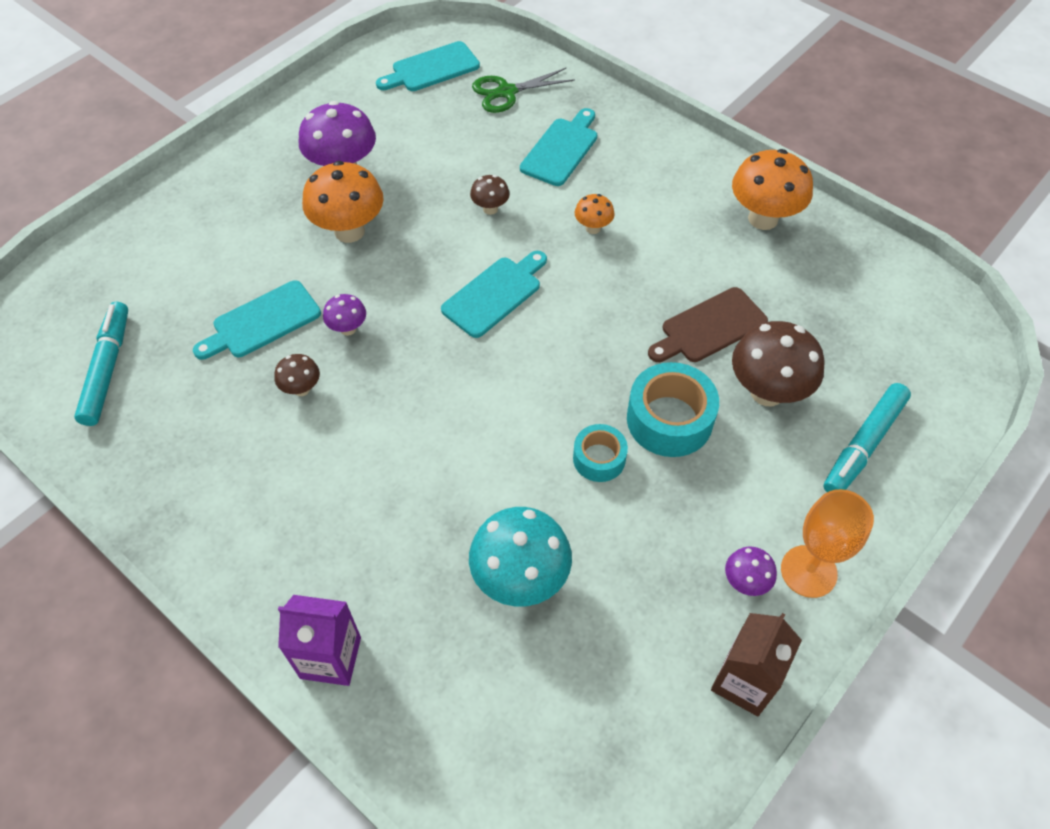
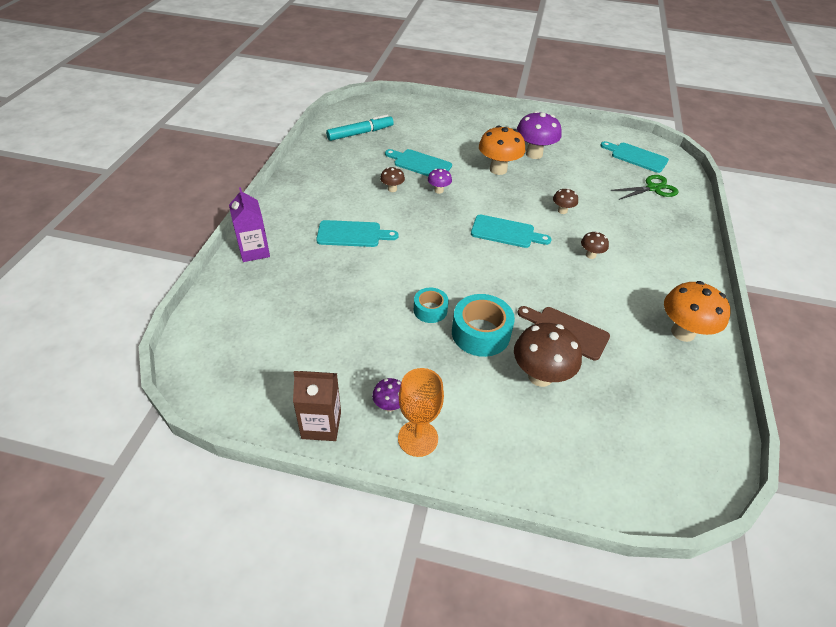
camera: 60 degrees right, 10 degrees down
(506, 92) = (653, 188): green scissors -> green scissors turned 120 degrees clockwise
(520, 579) = (333, 303): turquoise mushroom -> none
(561, 149) = (635, 223): turquoise cutting board -> turquoise cutting board (352, 234)
(593, 228) = (590, 255): orange mushroom -> brown mushroom
(863, 445) = (540, 444): turquoise marker -> none

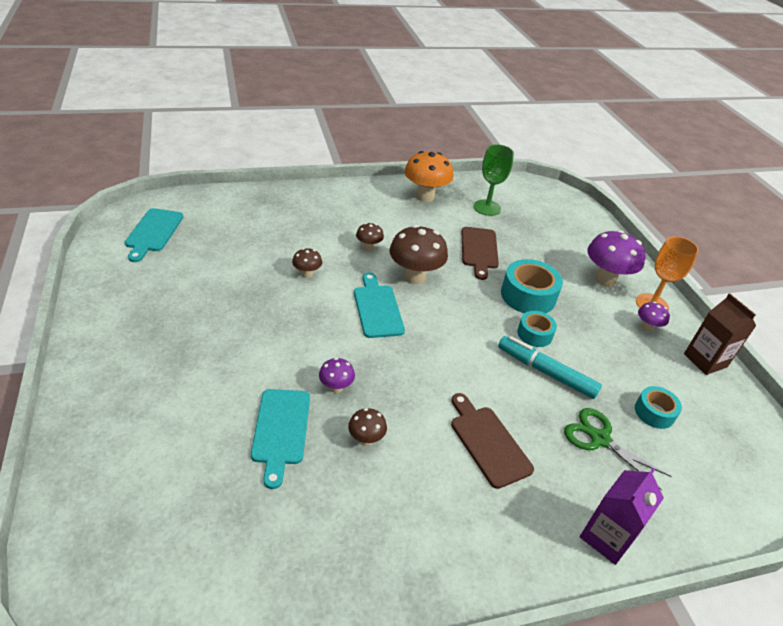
camera: 120 degrees left, 5 degrees down
(304, 337) = (654, 412): none -> turquoise tape
(352, 234) = (488, 442): turquoise cutting board -> brown cutting board
(360, 133) = (223, 560): turquoise marker -> turquoise marker (546, 372)
(498, 169) = (249, 342): orange mushroom -> none
(534, 154) = (189, 316): purple mushroom -> purple mushroom (605, 279)
(540, 376) = (536, 257): brown mushroom -> brown mushroom (414, 277)
(652, 381) = (487, 208): none -> green goblet
(653, 188) = (220, 218): green scissors -> green scissors (599, 439)

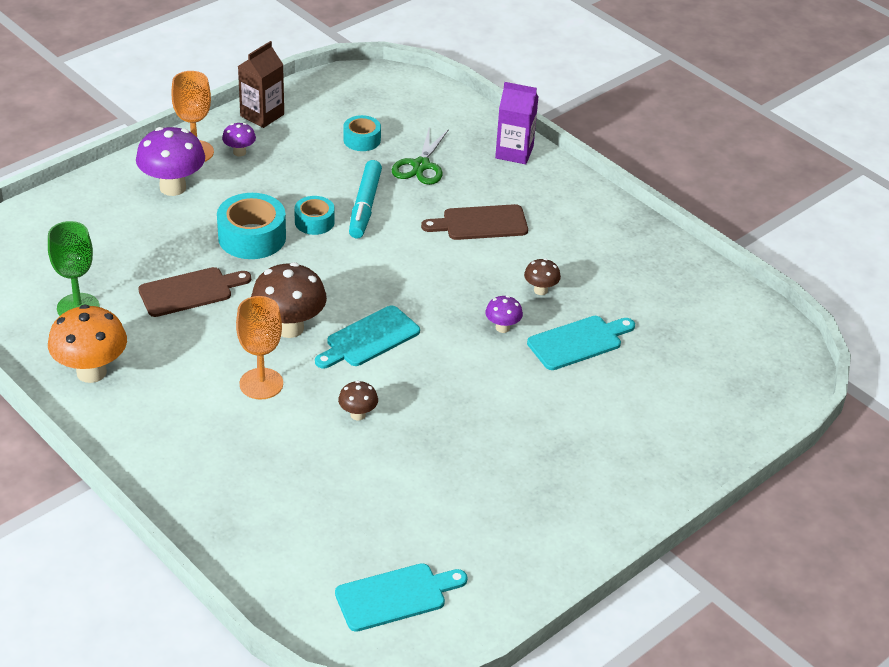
camera: 115 degrees left, 0 degrees up
(368, 247) = (261, 384): brown mushroom -> orange goblet
(488, 442) = (480, 223): brown cutting board -> brown cutting board turned 45 degrees clockwise

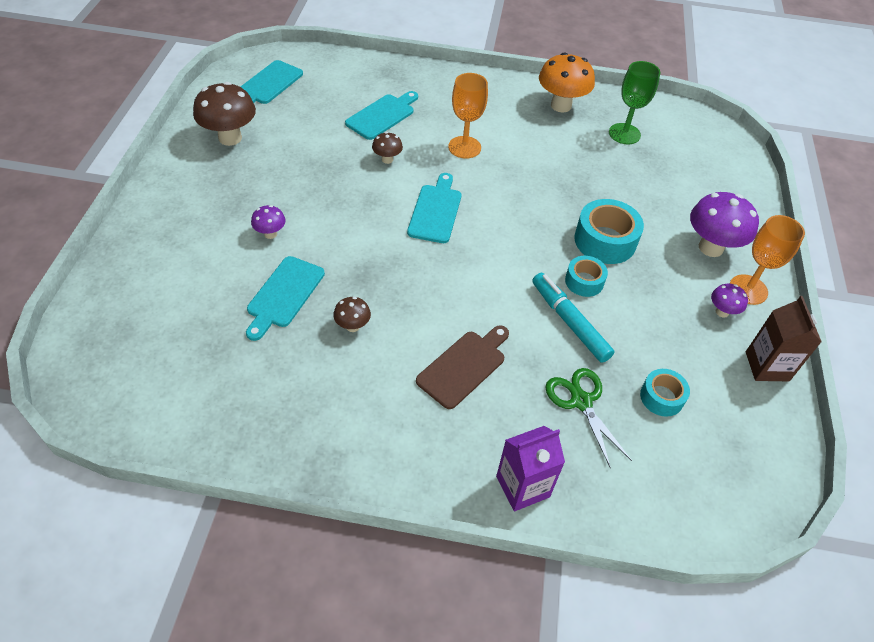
camera: 140 degrees right, 10 degrees up
(190, 291) = (583, 178): brown cutting board -> none
(289, 328) = (493, 189): brown mushroom -> brown mushroom (230, 138)
(304, 471) = (382, 115): none -> turquoise cutting board
(502, 328) = (352, 273): purple mushroom -> purple mushroom (270, 234)

